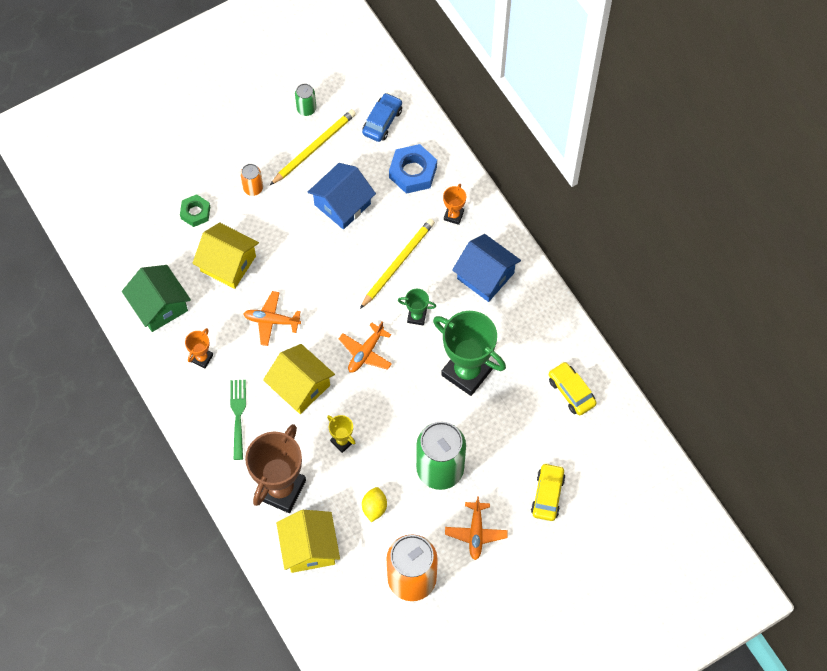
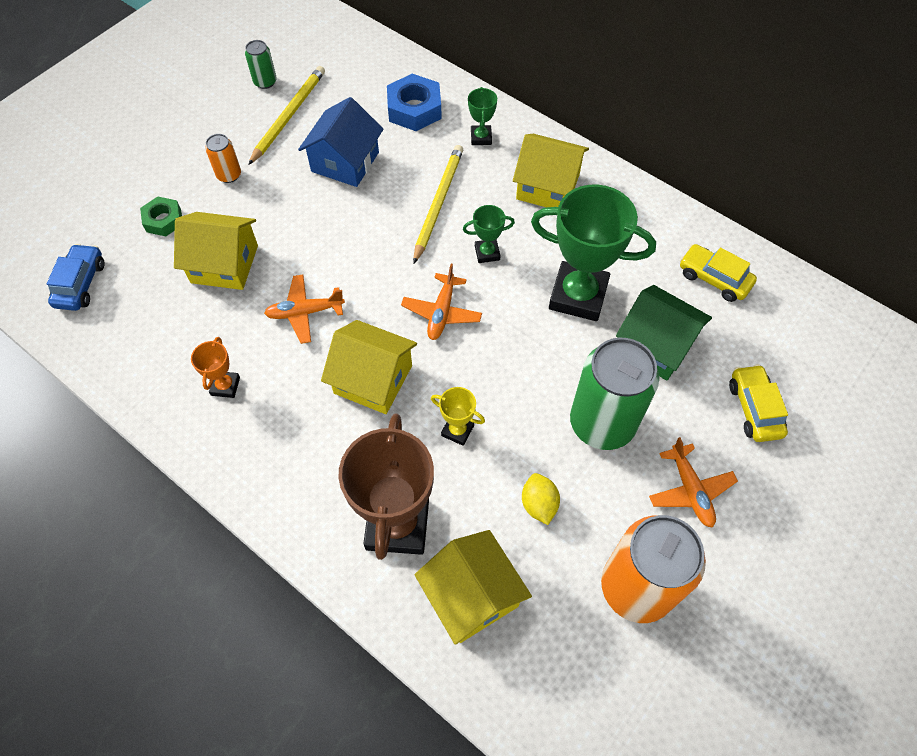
camera: 20 degrees left, 5 degrees down
(159, 306) = (147, 340): green house -> green house (656, 345)
(238, 416) = (301, 445): green fork -> none
(382, 121) = (358, 71): blue car -> blue car (81, 284)
(453, 215) = (481, 137): orange trophy -> green trophy
(485, 276) = (547, 187): blue house -> yellow house

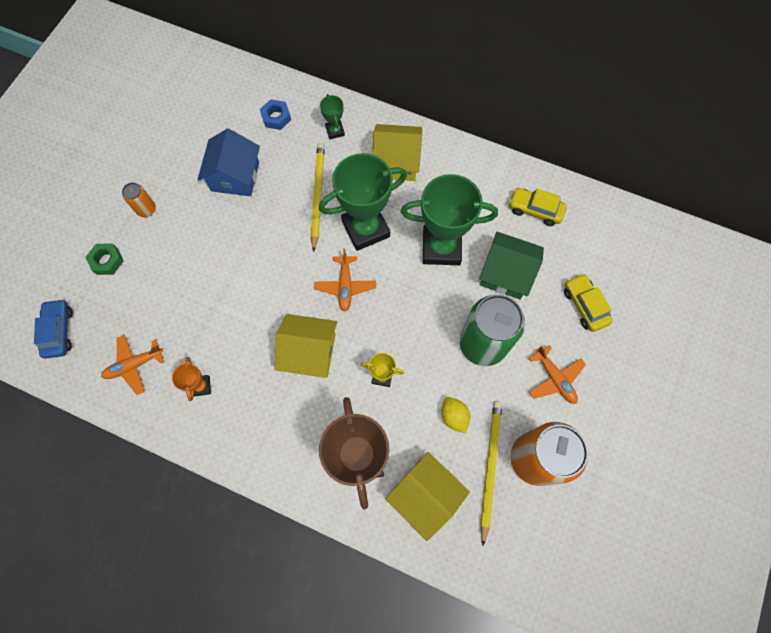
camera: 15 degrees left, 10 degrees up
(224, 264) = (168, 286): yellow house -> none
(265, 82) = (149, 119): green can -> none
(289, 116) = (178, 146): yellow pencil -> yellow pencil (490, 467)
(305, 312) = (242, 311): orange plane -> orange plane (134, 365)
(414, 109) = (276, 117): blue nut -> blue nut, size x0.64
(487, 253) = (365, 229): green trophy -> green trophy, size x2.19

